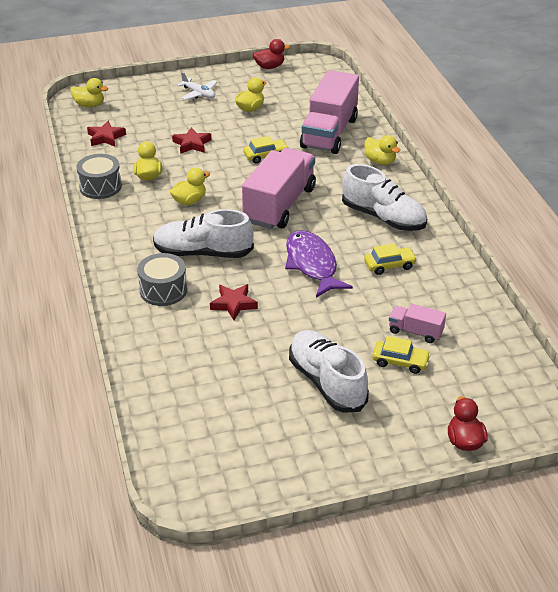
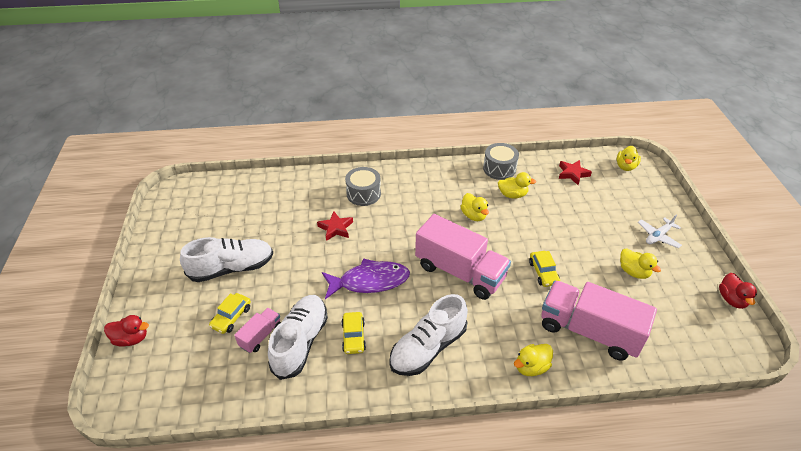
camera: 100 degrees right, 5 degrees up
(192, 144) = (563, 224): red star -> none
(203, 253) = (402, 217): white shoe -> white shoe (300, 342)

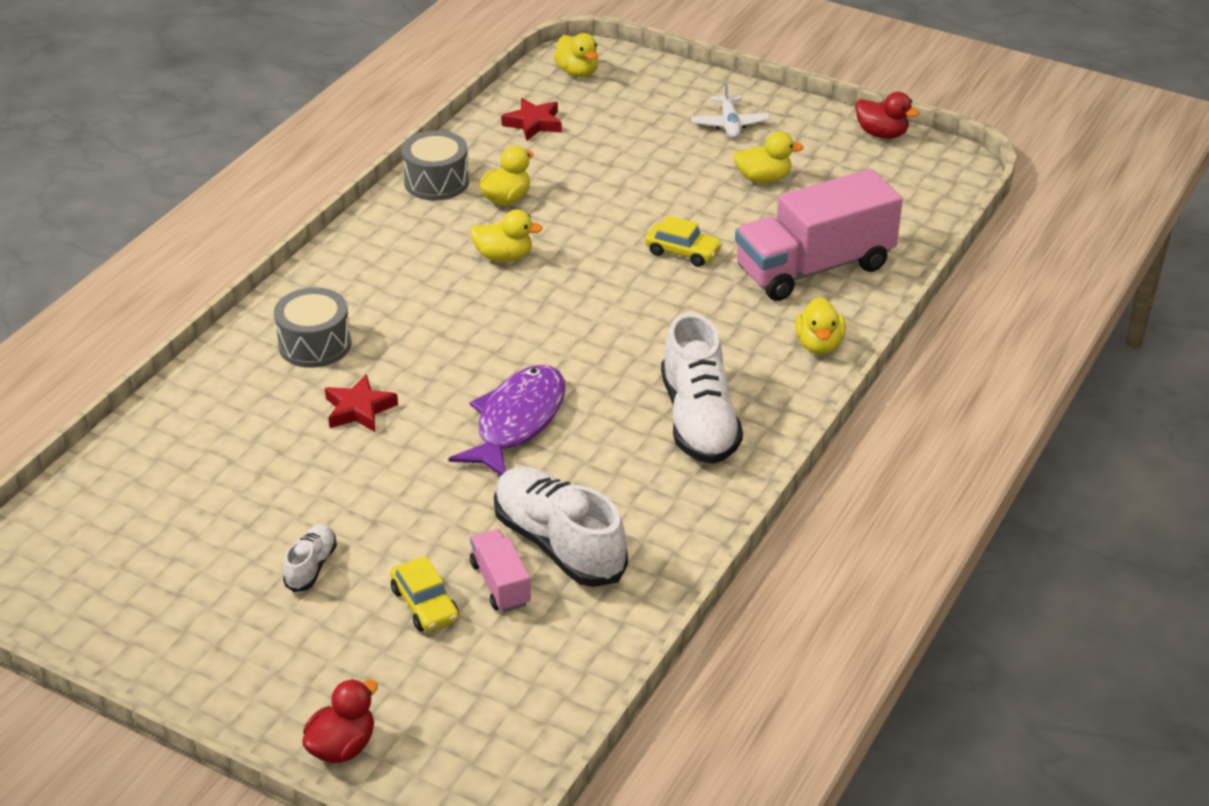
camera: 55 degrees left, 5 degrees down
(232, 268) = (311, 566): white shoe -> white shoe, size x0.49
(353, 337) = (605, 484): yellow car -> none
(460, 272) = (598, 325): pink truck -> none

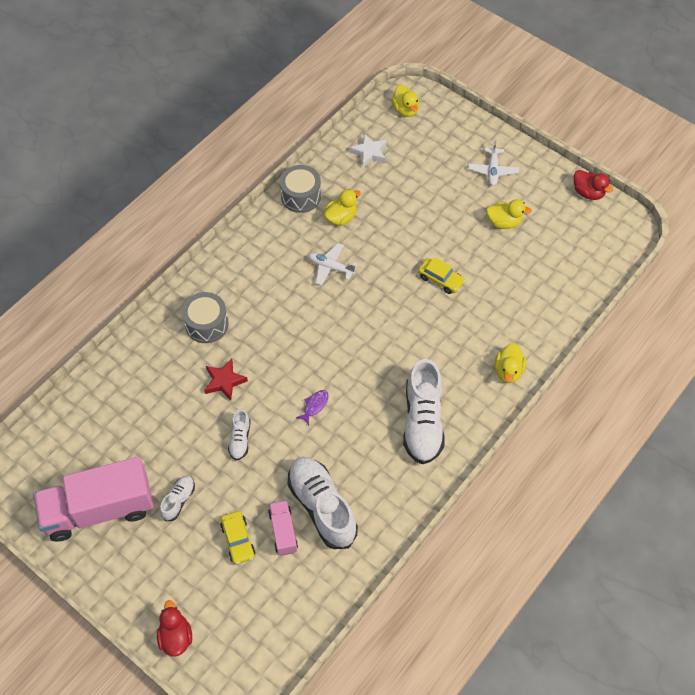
camera: 10 degrees right, 20 degrees up
(342, 746) = (176, 637): red duck -> red duck turned 60 degrees counterclockwise
(401, 477) = (240, 439): none -> white shoe
(504, 257) = (331, 267): yellow duck -> white plane
(517, 421) = (314, 406): purple fish -> purple fish, size x0.42
(533, 123) = (369, 153): red star -> white star
(814, 268) = (519, 305): pink truck -> pink truck (99, 509)

